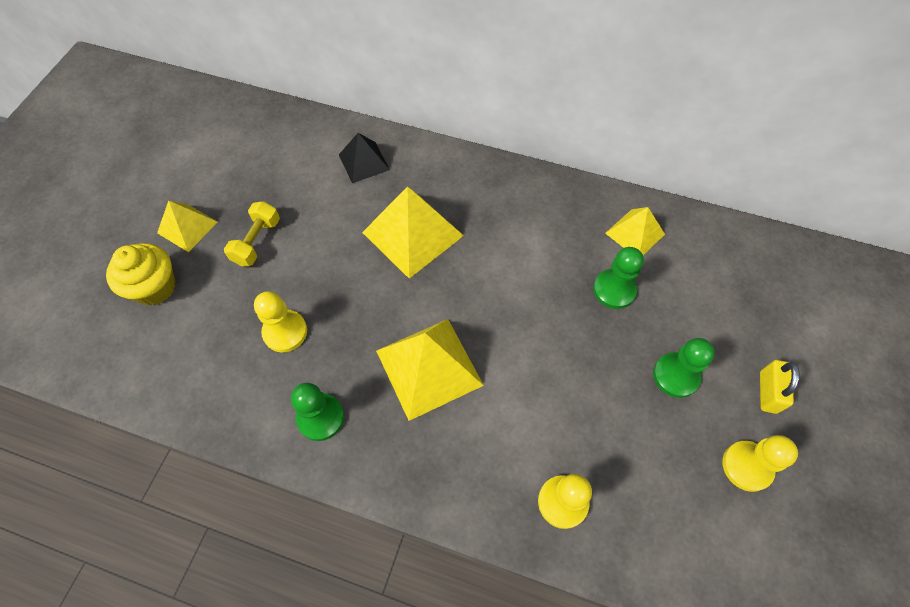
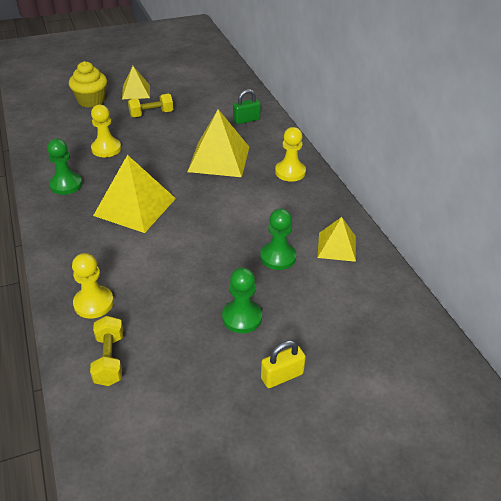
camera: 50 degrees right, 20 degrees down
(364, 162) = (246, 120): black pyramid -> green padlock
(657, 532) = (109, 359): none -> yellow dumbbell
(747, 466) = (205, 389): yellow pawn -> yellow pawn (290, 172)

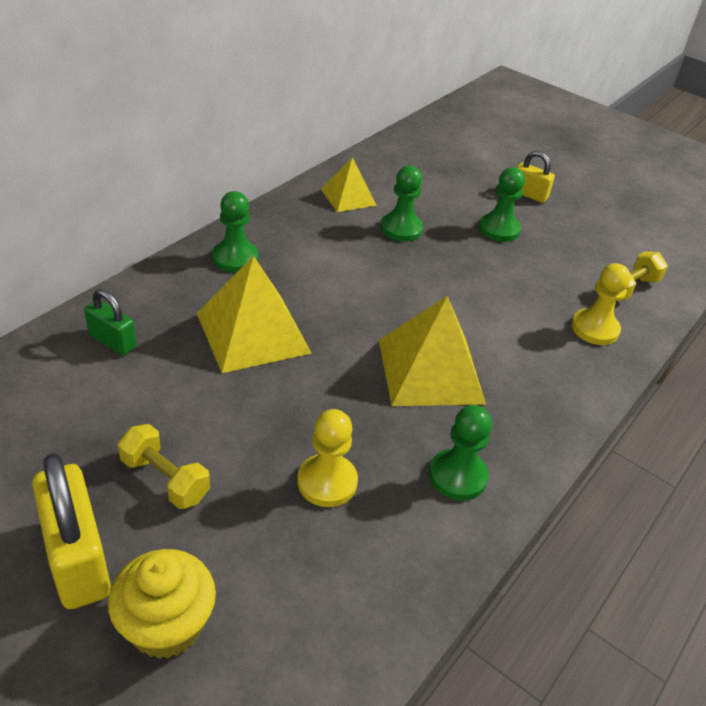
camera: 125 degrees left, 0 degrees up
(136, 92) = (77, 559): yellow pyramid -> yellow padlock
(290, 172) = (235, 258): yellow pawn -> green pawn

